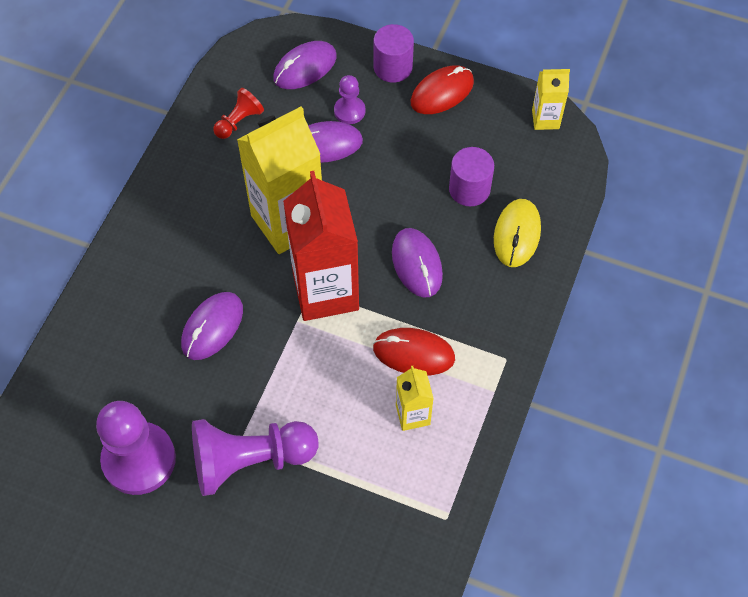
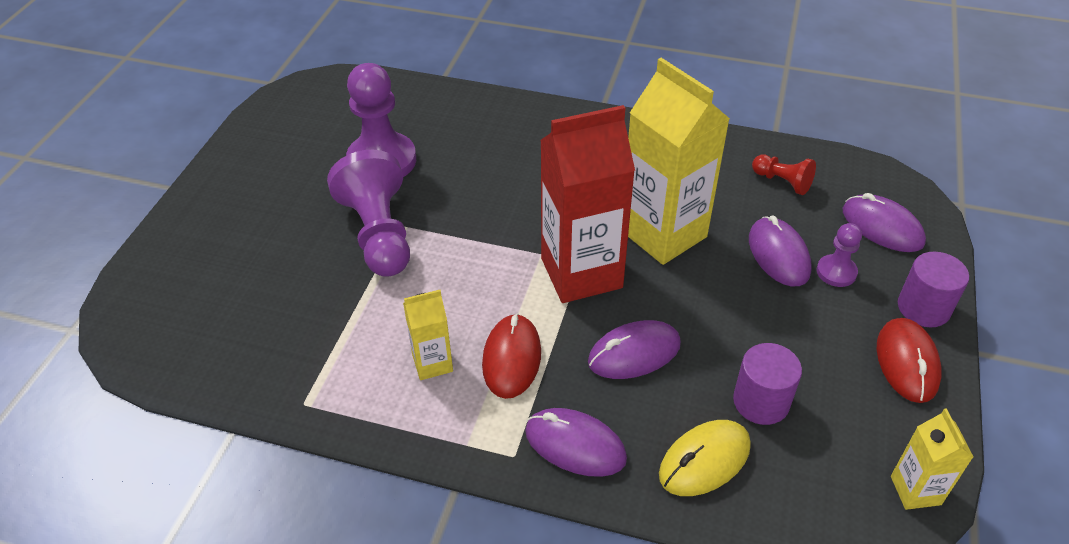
camera: 85 degrees right, 15 degrees down
(212, 327) = (525, 191): purple mouse -> purple mouse (575, 445)
(442, 92) = (907, 362): red mouse -> red mouse turned 45 degrees clockwise
(517, 234) = (704, 460): yellow mouse -> yellow mouse turned 45 degrees counterclockwise

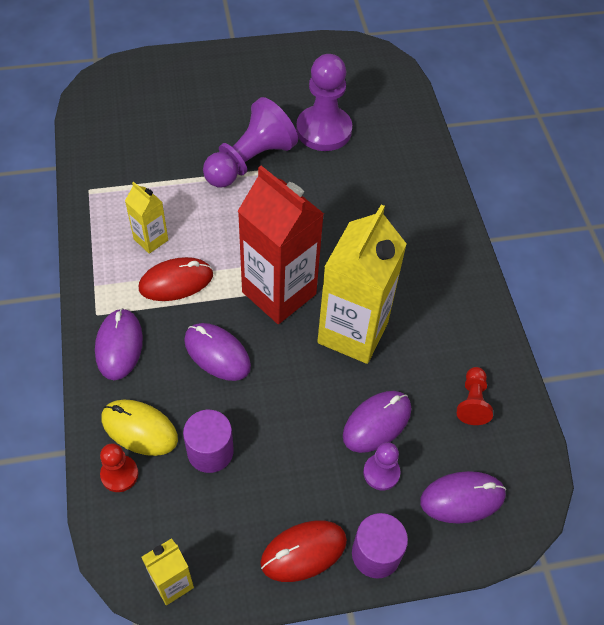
camera: 60 degrees right, 10 degrees up
(759, 500) = (119, 474): none -> red pawn
(882, 227) = (462, 498): purple mouse -> purple mouse turned 60 degrees clockwise

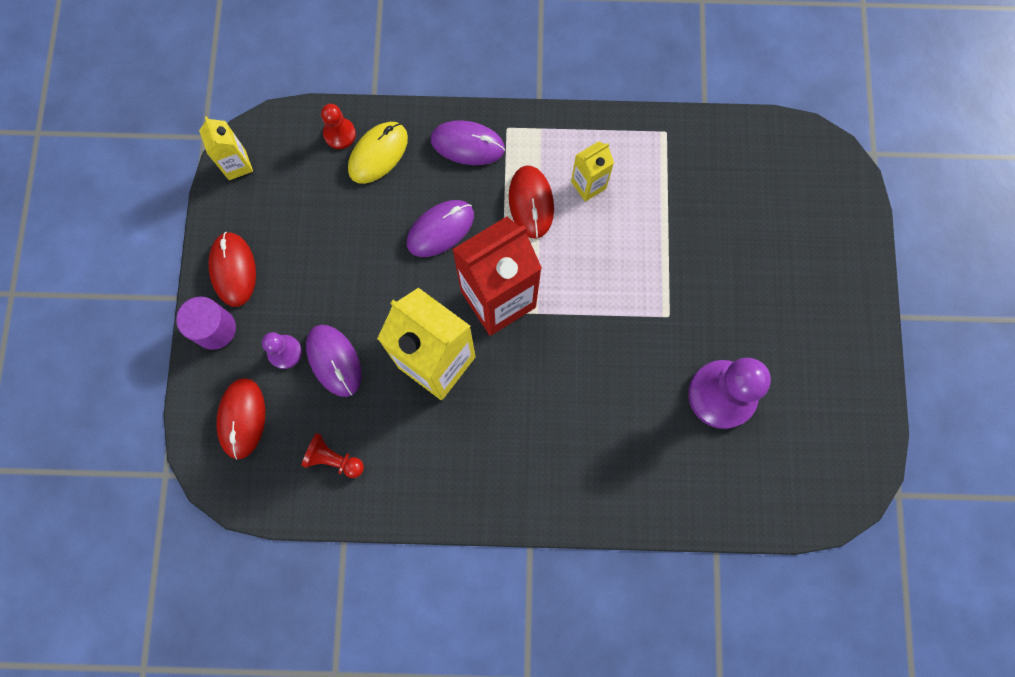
camera: 105 degrees right, 20 degrees up
(210, 451) = (342, 209): purple cylinder -> none
(250, 161) = (683, 301): purple pawn -> none
(462, 498) = (242, 418): purple mouse -> red mouse

